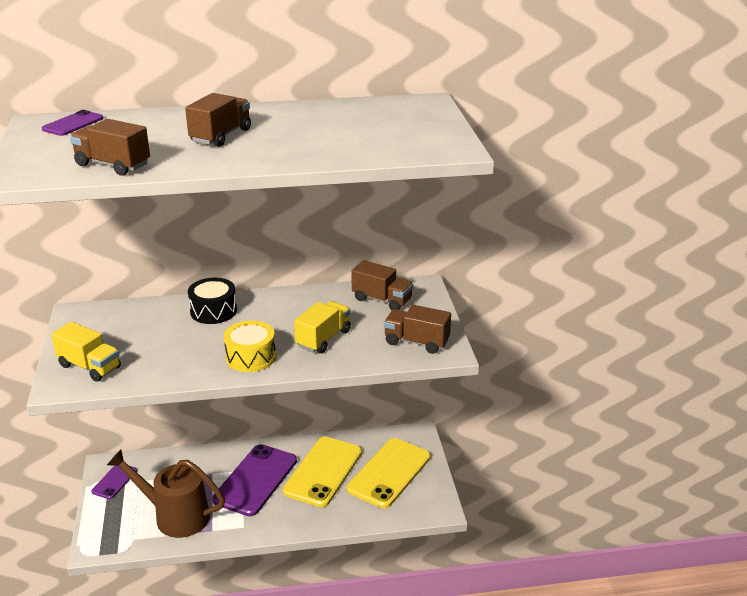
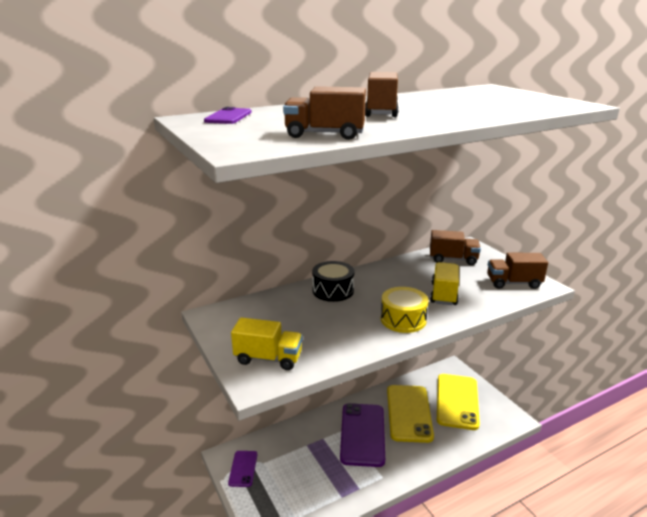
camera: 20 degrees left, 5 degrees down
(174, 516) = (318, 485): brown watering can -> none

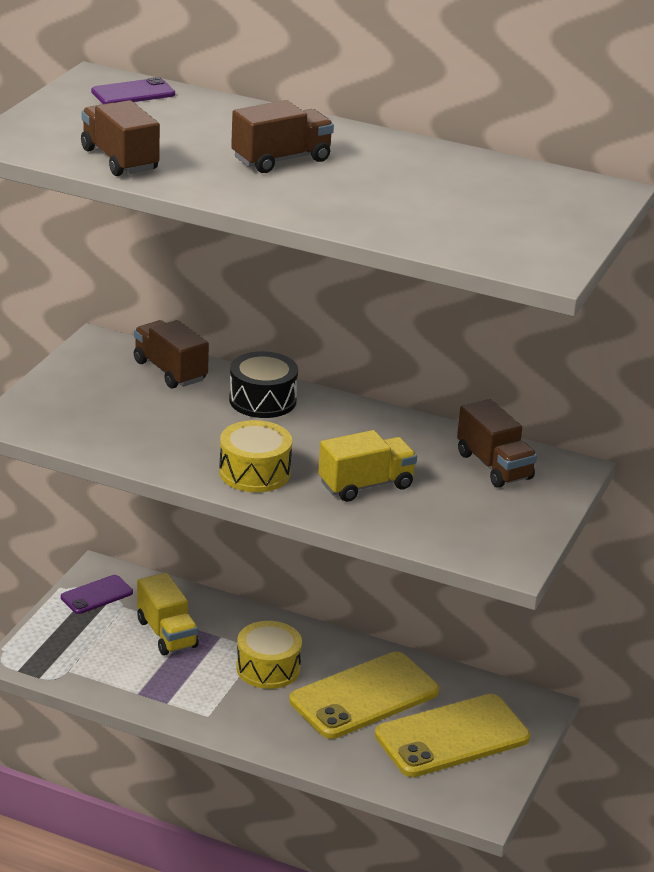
camera: 50 degrees right, 5 degrees up
(268, 358) = (62, 412): yellow truck -> yellow truck (167, 634)
(362, 434) = (268, 668): purple phone -> yellow drum
(513, 283) = (483, 535): brown truck -> brown truck (170, 371)

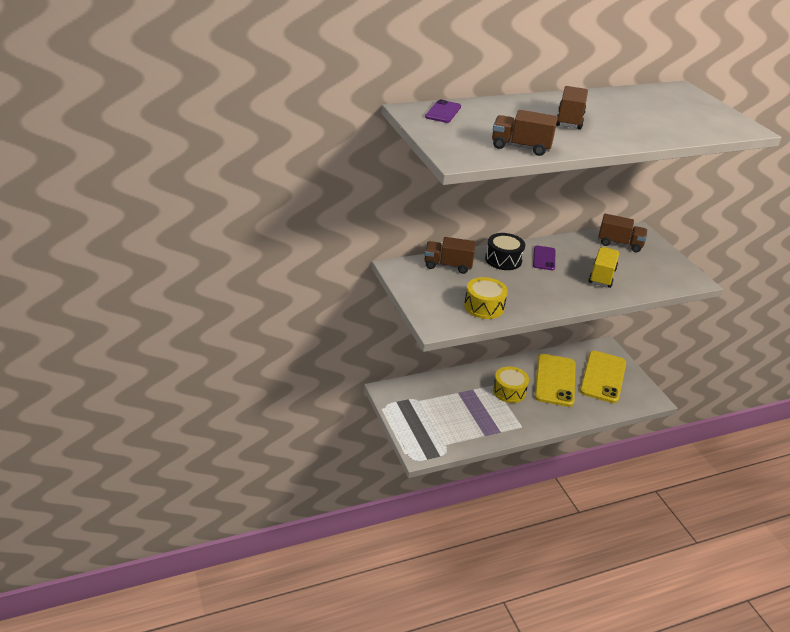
camera: 45 degrees left, 5 degrees up
(96, 595) = (401, 402): purple phone -> purple phone (544, 258)
(167, 634) = (453, 401): yellow truck -> none
(254, 472) = (561, 294): yellow drum -> yellow drum (484, 307)

